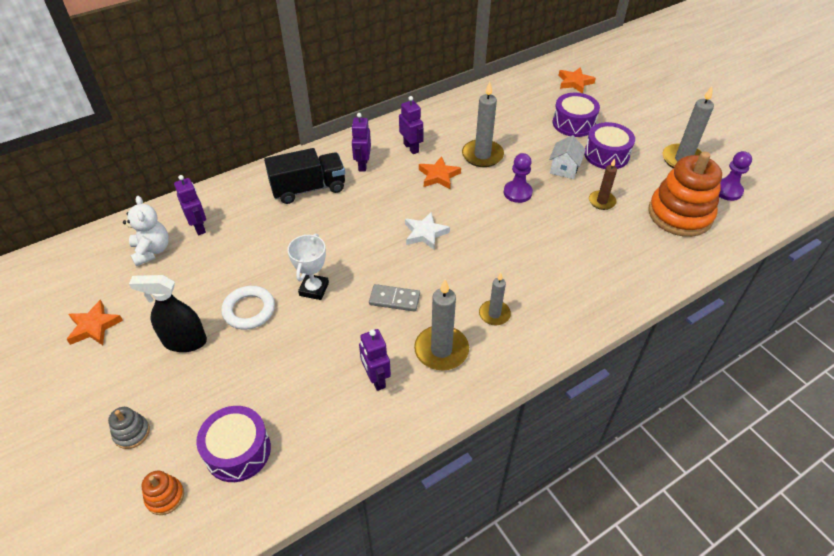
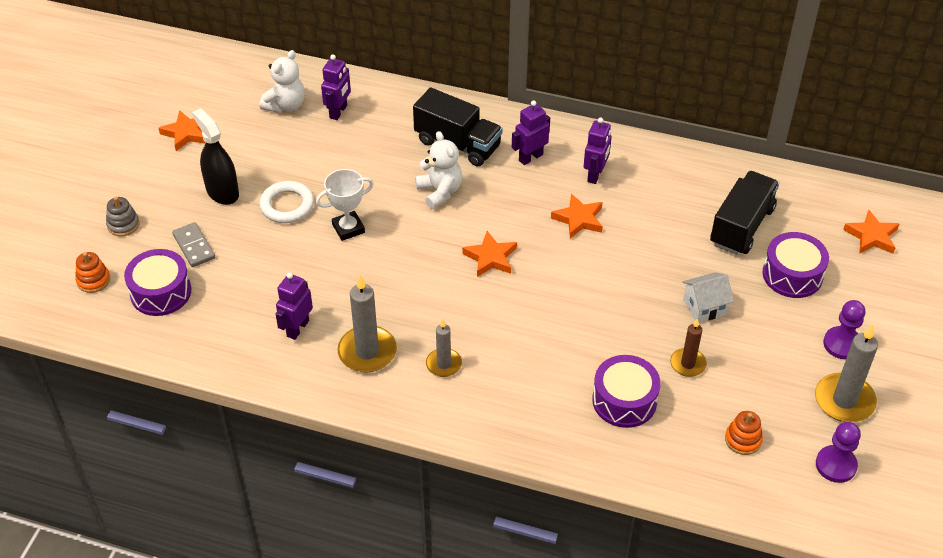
camera: 50 degrees right, 0 degrees up
(339, 222) = (440, 192): none -> white teddy bear
(394, 299) = (391, 286): grey domino -> grey domino (194, 246)
(425, 233) = (490, 257): white star -> orange star
(482, 155) = (648, 232): grey candle -> none
(517, 193) = (623, 291): purple pawn -> purple pawn (842, 344)
(518, 119) = (741, 226): none -> black truck
(606, 155) = (771, 330): purple drum -> purple drum (624, 400)
(680, 214) = (743, 439): orange stacking toy -> orange stacking toy, size x0.43

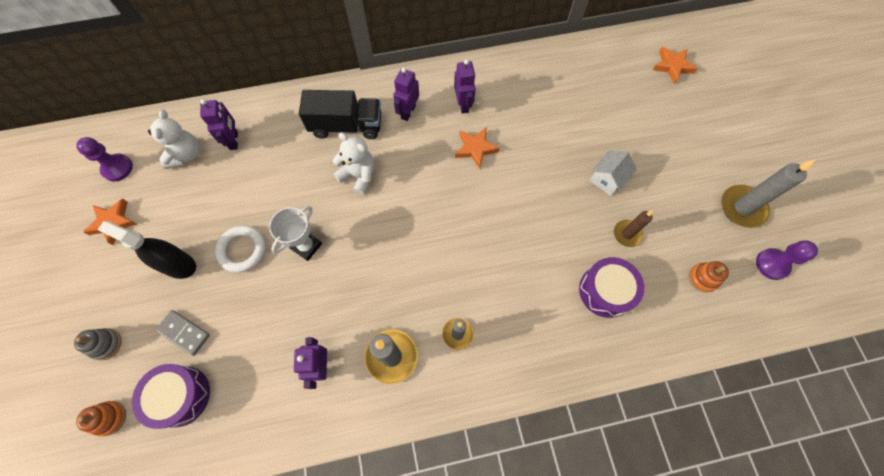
camera: 30 degrees left, 20 degrees up
(490, 257) = (433, 216): orange star -> none
(741, 226) = (588, 99): black truck -> none
(792, 275) = (645, 122): purple drum -> none
(842, 344) = (711, 162): purple pawn -> purple pawn (117, 168)

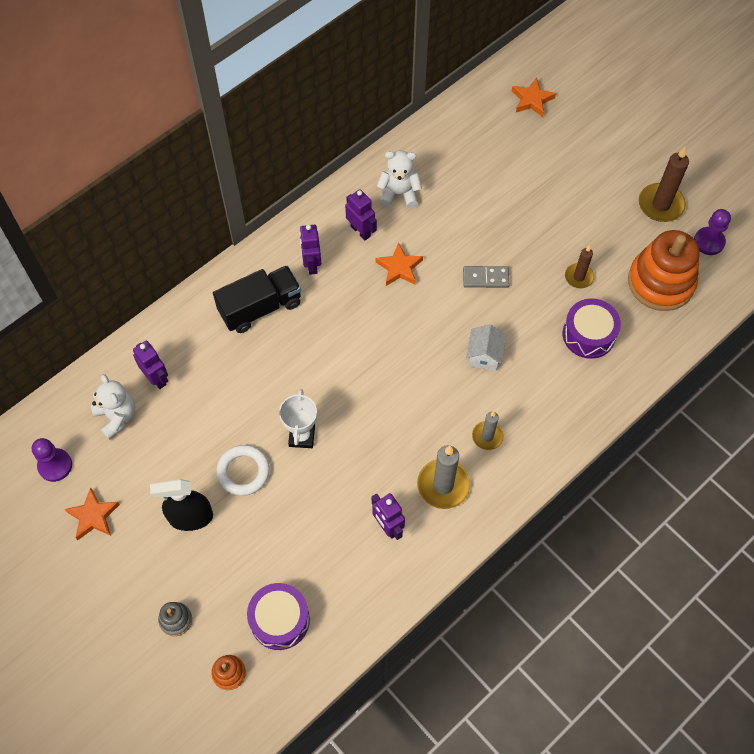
camera: 30 degrees left, 5 degrees down
(184, 332) = (242, 569): grey domino -> grey domino (485, 278)
(358, 175) = (305, 348): white teddy bear -> white teddy bear (399, 194)
(607, 179) = (534, 237): white house -> white house (484, 356)
(703, 278) = (660, 282): orange stacking toy -> orange stacking toy, size x2.34
(742, 208) = (661, 205): grey candle -> brown candle

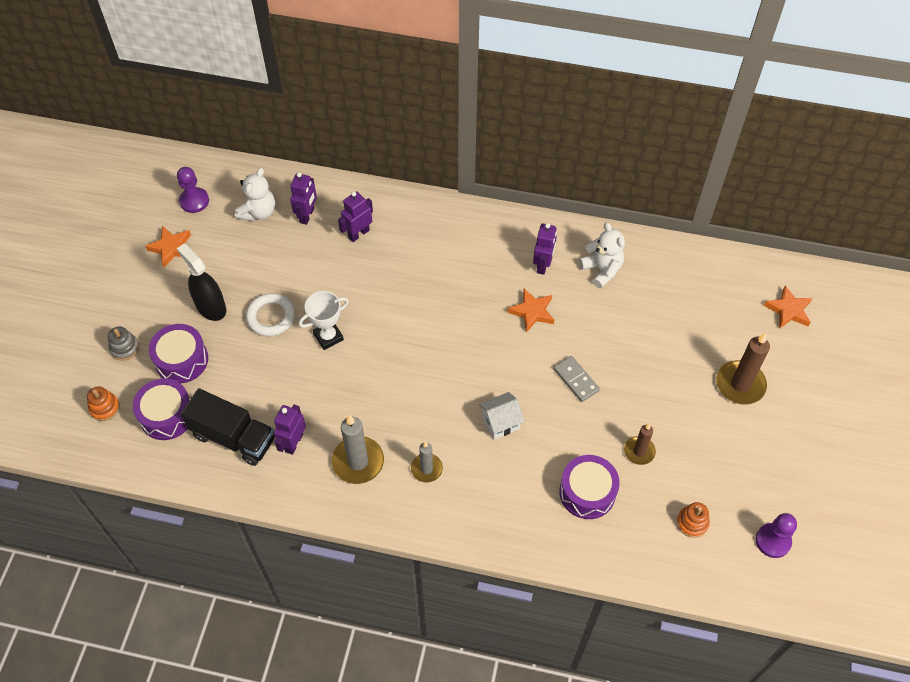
camera: 55 degrees right, 5 degrees down
(229, 575) = (181, 360): none -> purple drum
(260, 308) = (417, 242): black truck -> black truck (233, 437)
(311, 264) = (484, 251): purple robot -> purple robot (358, 234)
(660, 282) = (692, 523): orange stacking toy -> orange stacking toy, size x0.43
(661, 205) = (776, 477): brown candle -> brown candle (740, 384)

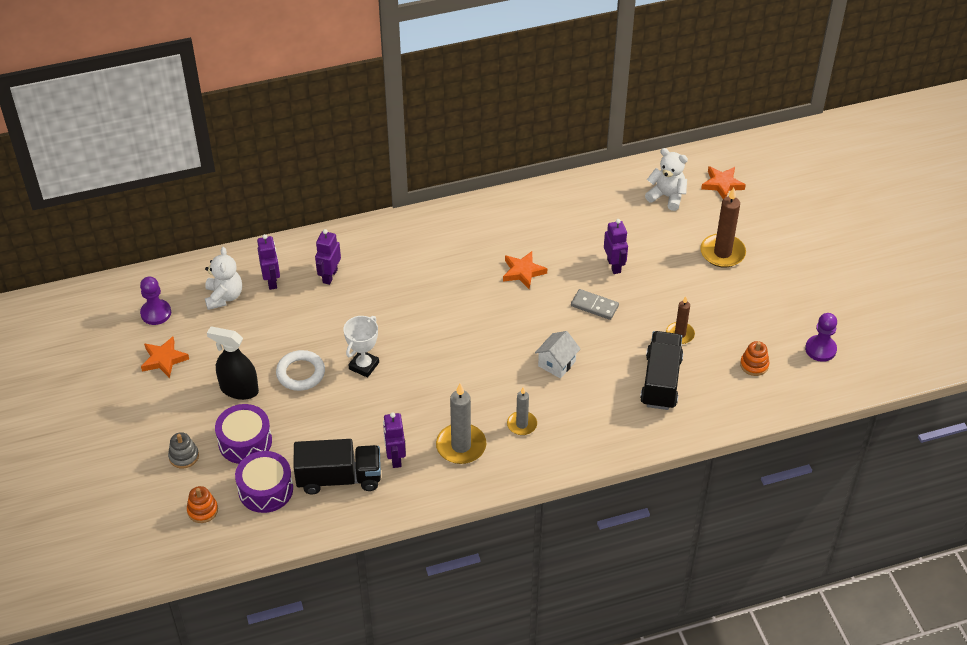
camera: 30 degrees left, 10 degrees down
(543, 265) = (506, 233): purple robot -> purple robot (614, 265)
(587, 492) = (661, 381): purple drum -> black truck
(602, 270) = (557, 217): white teddy bear -> white teddy bear (667, 196)

